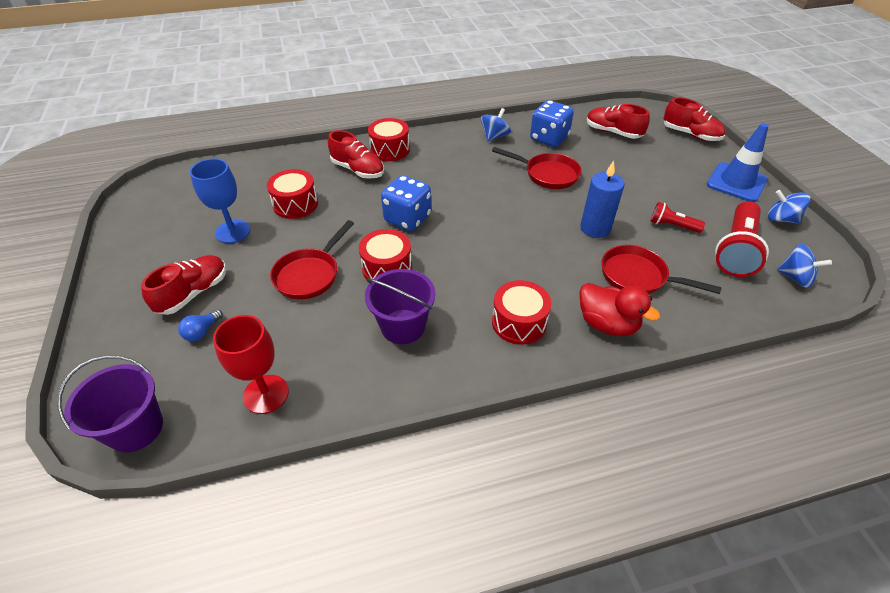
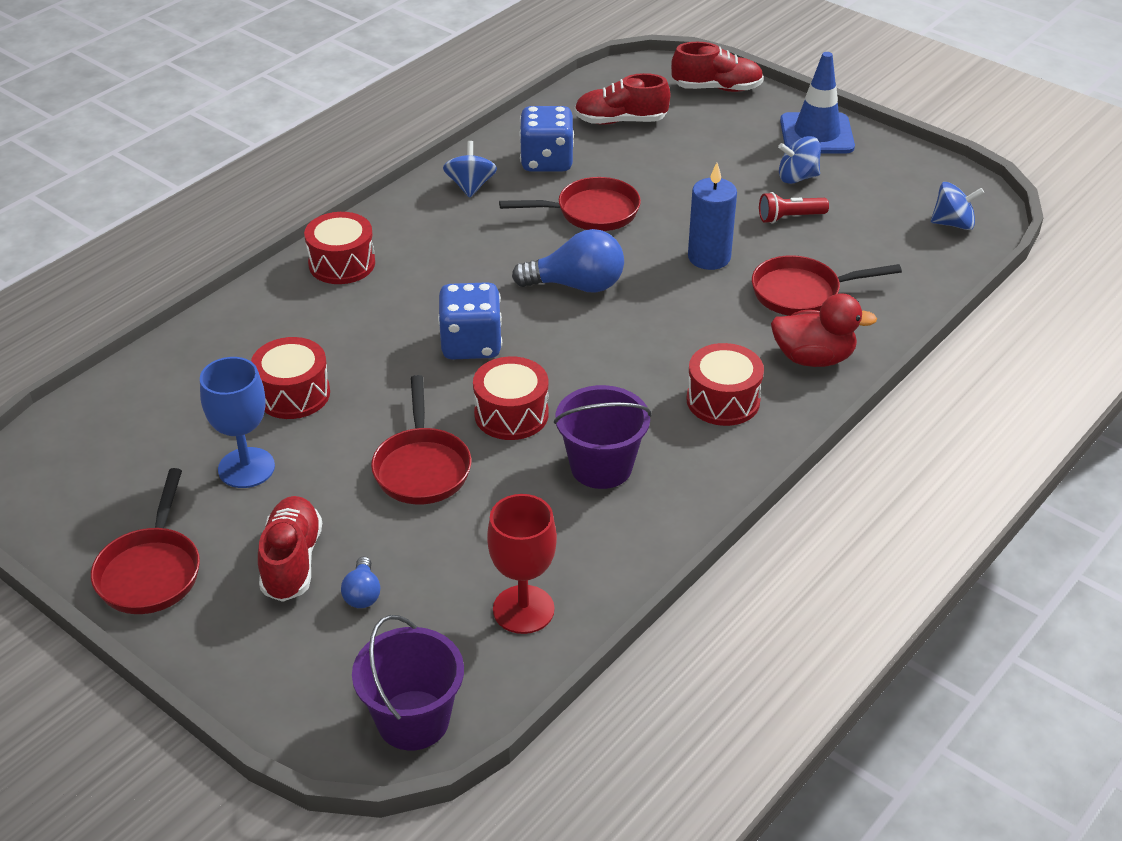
camera: 35 degrees left, 5 degrees down
(134, 263) = (151, 571): none -> red pan
(358, 170) = (328, 311): red shoe -> none
(498, 211) = (576, 285): none -> blue light bulb
(736, 250) = (876, 218): red flashlight -> none
(781, 219) = (894, 161): blue spinning top -> blue spinning top (797, 177)

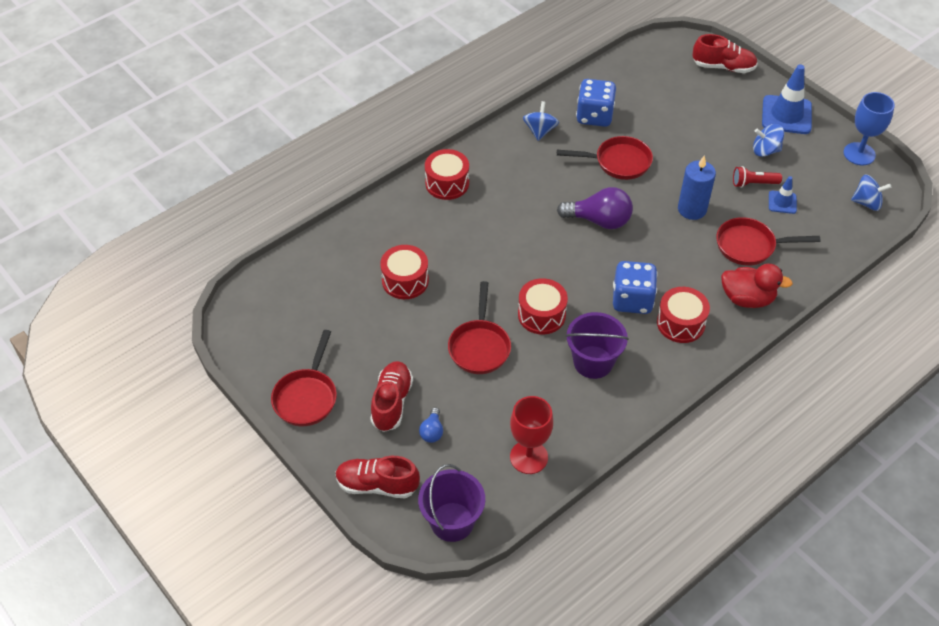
camera: 10 degrees right, 10 degrees up
(246, 468) = (370, 331): blue goblet -> blue goblet (859, 154)
(471, 345) = (523, 258): blue dice -> blue dice (632, 300)
(576, 285) = (599, 220): blue light bulb -> purple light bulb
(620, 121) = (650, 87): red shoe -> red shoe (377, 485)
(835, 235) = (782, 202): none -> blue traffic cone

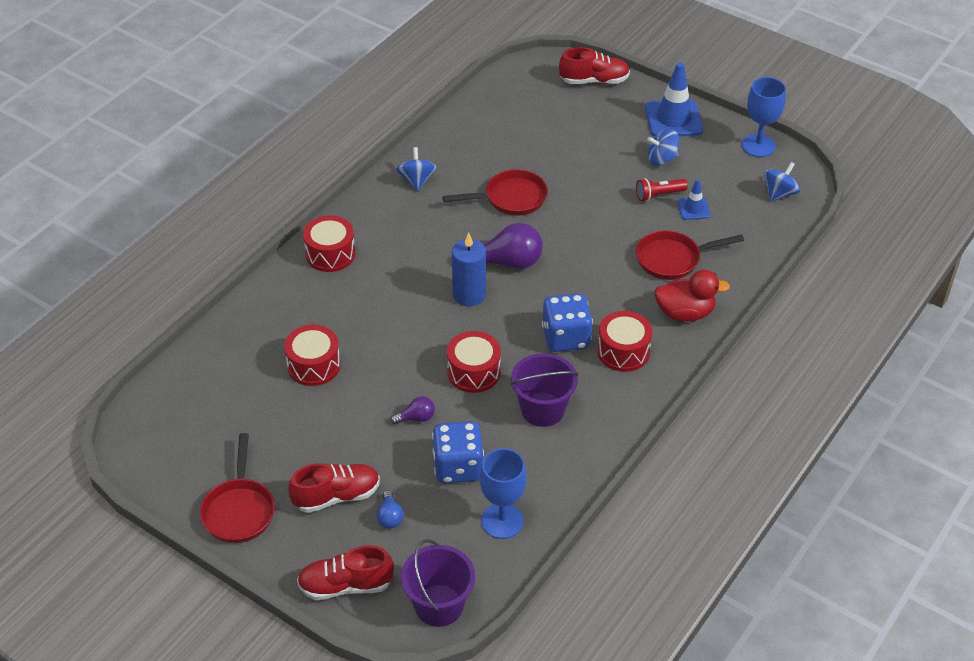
camera: 15 degrees left, 5 degrees down
(392, 402) = (336, 496): red shoe -> red shoe turned 75 degrees clockwise
(479, 346) = (416, 418): red pan -> purple light bulb
(529, 457) = (502, 521): red goblet -> blue goblet
(594, 116) = (471, 155): blue dice -> blue dice (458, 467)
(692, 209) = (602, 233): blue candle -> blue candle (469, 295)
(867, 203) = (779, 193): blue spinning top -> blue spinning top turned 45 degrees counterclockwise

